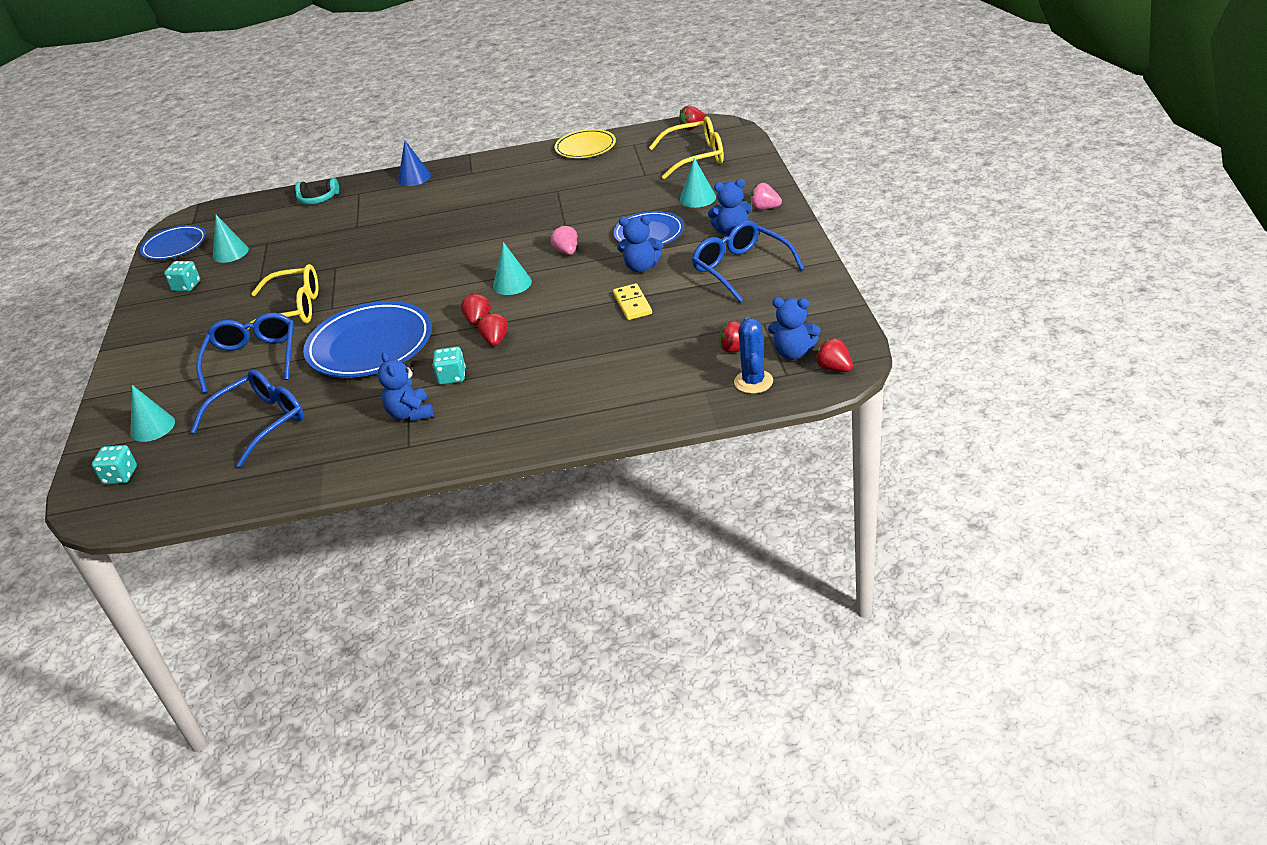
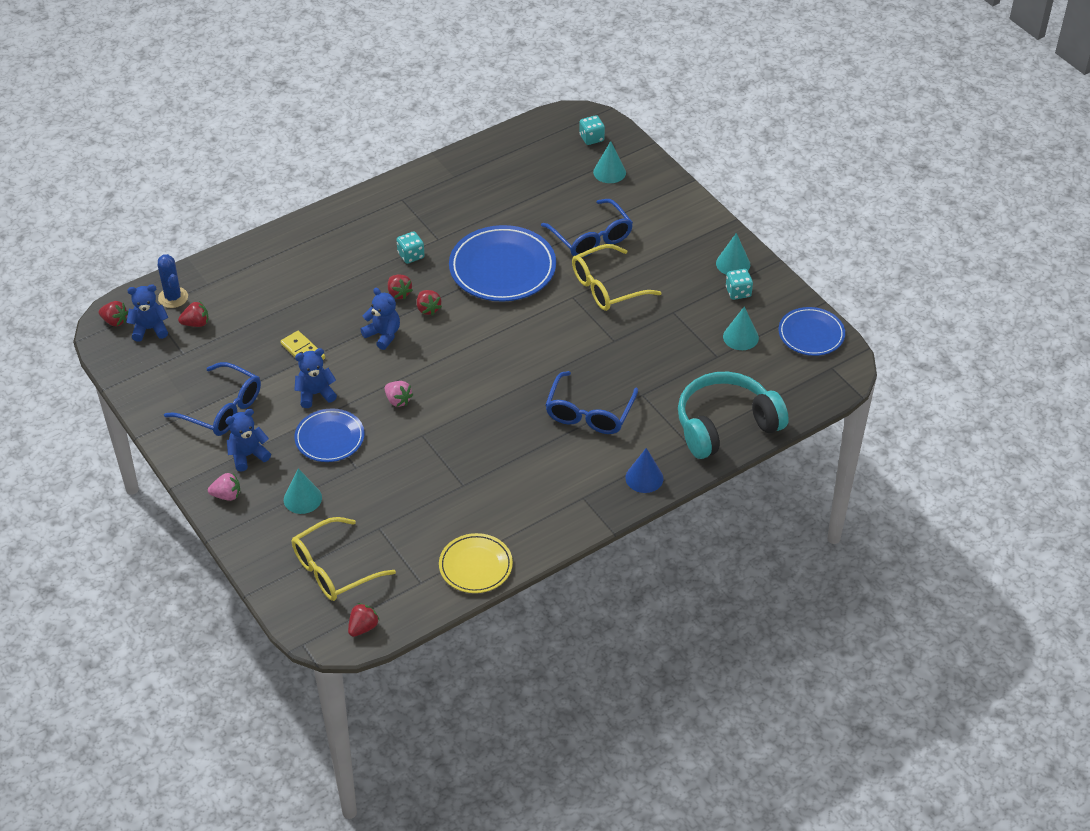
camera: 150 degrees right, 10 degrees up
(260, 423) = (529, 191): blue glasses -> blue glasses (589, 412)
(318, 199) = (725, 425): turquoise headphones -> turquoise headphones, size x2.22
(410, 413) = (420, 221): blue teddy bear -> blue teddy bear (383, 335)
(512, 284) = (425, 353): turquoise cone -> turquoise cone (733, 264)

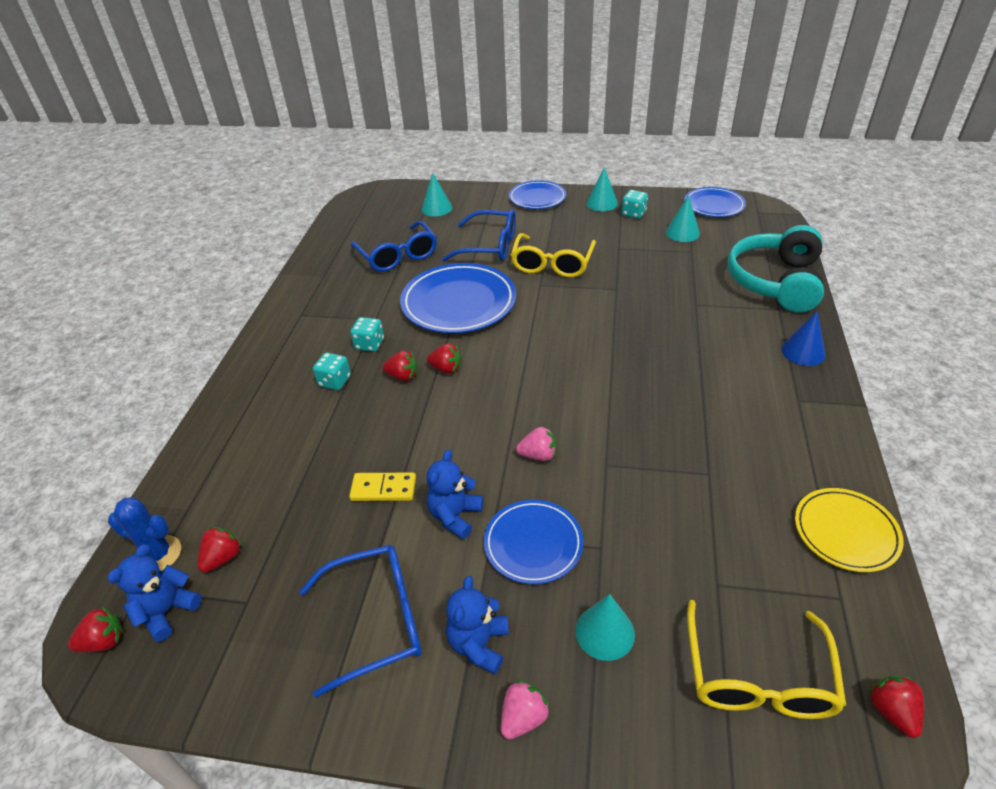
camera: 45 degrees left, 5 degrees down
(383, 335) = (439, 416): blue teddy bear -> none
(589, 412) = (688, 342): blue glasses -> blue glasses (397, 255)
(591, 138) = (392, 200): turquoise dice -> turquoise dice (334, 381)
(695, 220) = (537, 198): none -> blue plate

